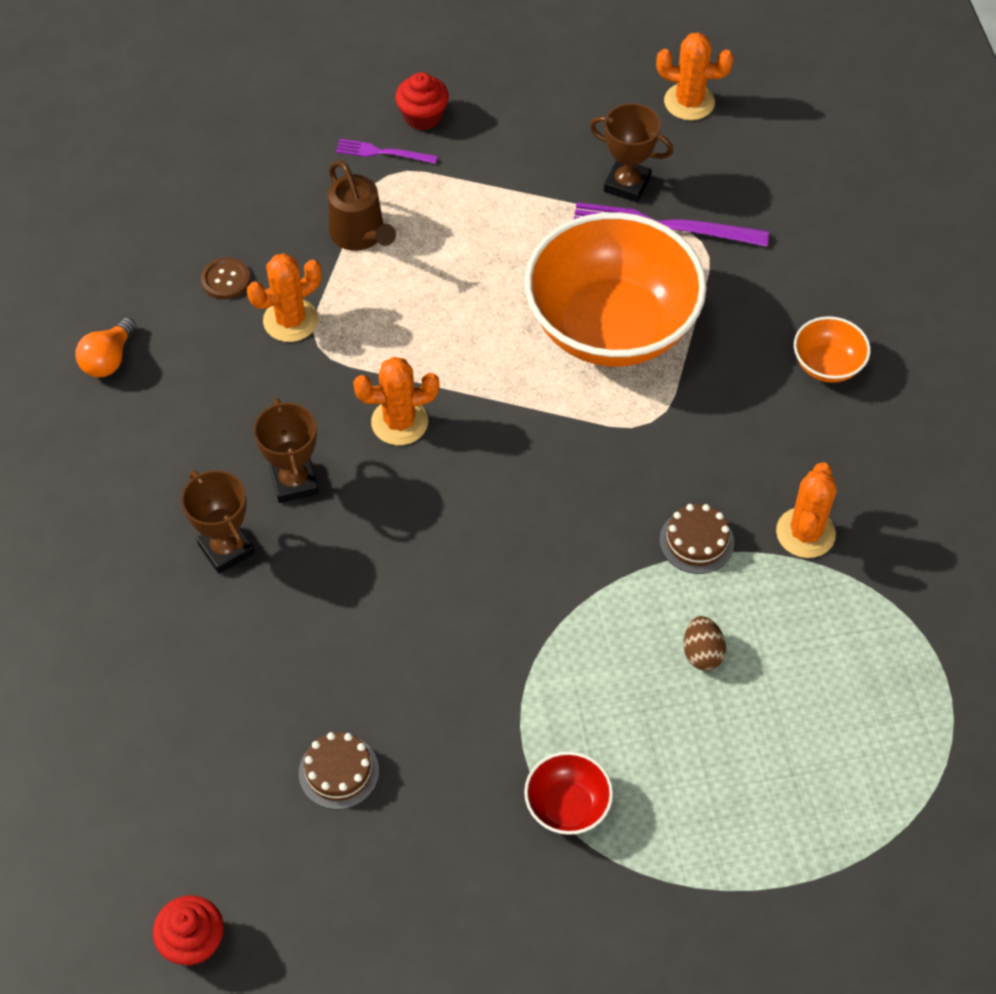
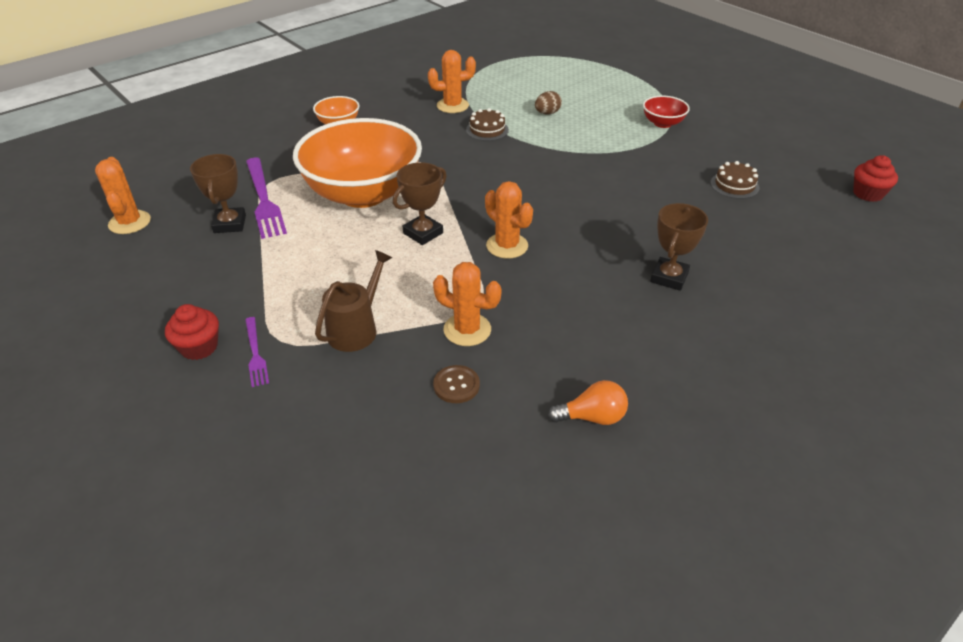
camera: 120 degrees left, 15 degrees down
(294, 482) = (593, 270): brown trophy -> brown trophy (423, 233)

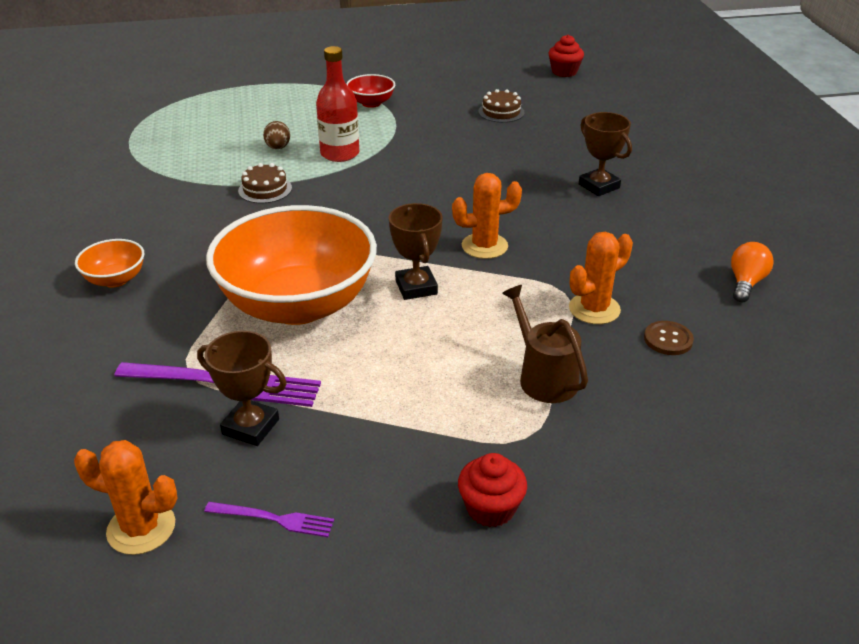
camera: 60 degrees left, 5 degrees down
(255, 353) = (534, 462): purple fork -> purple fork (274, 519)
(452, 106) = (185, 193): orange cactus -> none
(568, 139) = (340, 154): none -> red bottle

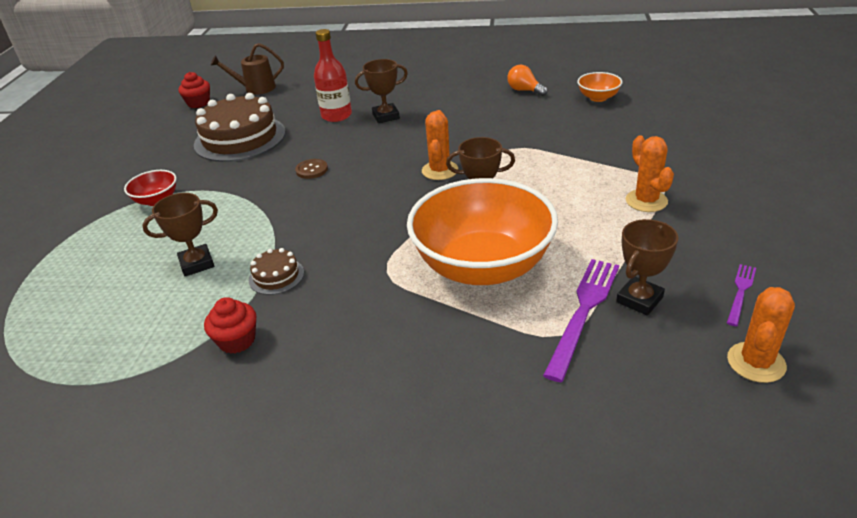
camera: 70 degrees left, 0 degrees up
(115, 279) = (391, 388): orange bowl -> orange bowl (598, 98)
(278, 148) = (197, 264): brown egg -> brown trophy
(340, 154) = (242, 226): red bottle -> red bottle (336, 115)
(490, 508) = (724, 203): red cupcake -> red cupcake (237, 340)
(501, 112) = (240, 138): brown cake -> brown cake, size x2.21
(544, 377) = (602, 168): brown watering can -> brown watering can (256, 88)
(594, 309) = (534, 141): orange cactus -> orange cactus (646, 201)
(668, 339) = (573, 123): brown button -> brown button (311, 170)

